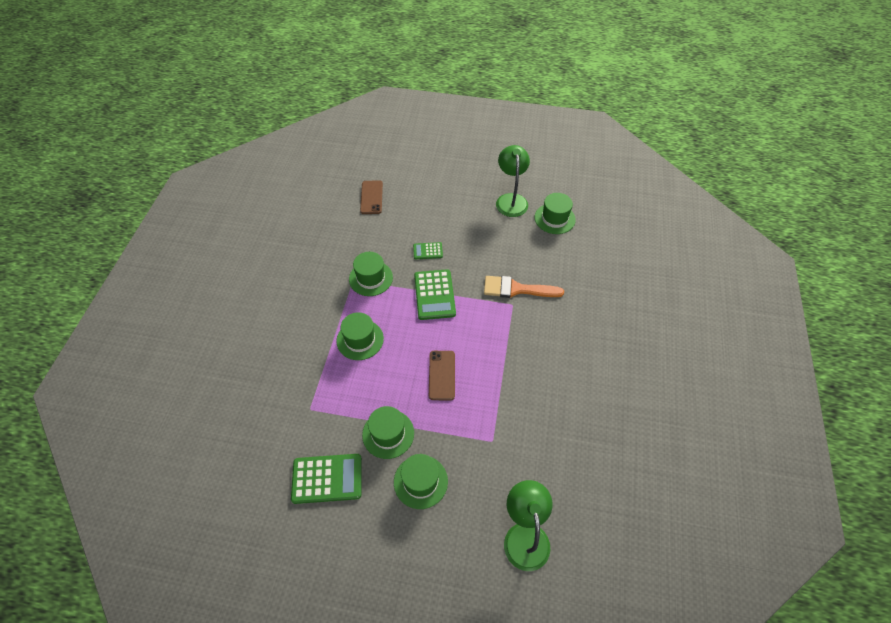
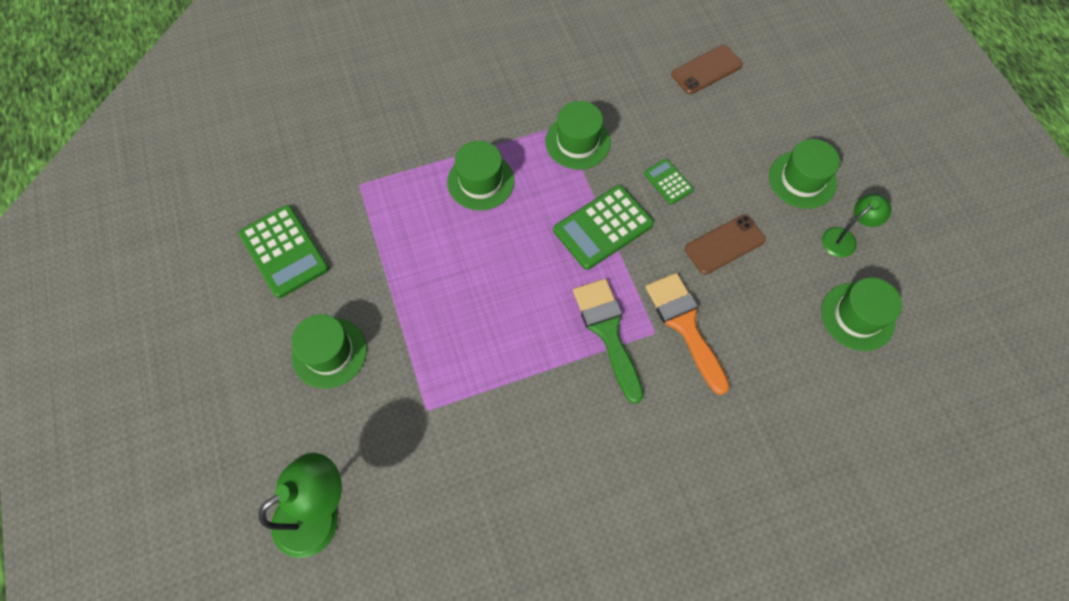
camera: 60 degrees right, 10 degrees up
(388, 434) = (372, 283): green hat -> green hat (802, 180)
(442, 375) = (486, 300): brown phone -> brown phone (724, 244)
(499, 325) = (608, 332): none -> green brush
(511, 200) = (844, 238): green lamp -> green lamp, size x0.61

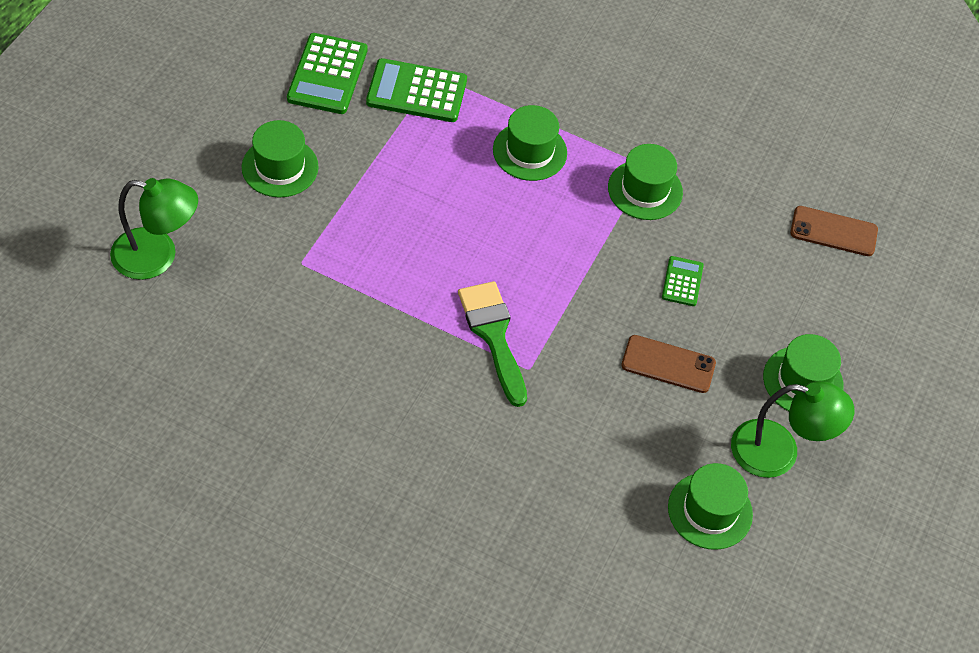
camera: 40 degrees right, 10 degrees down
(603, 227) = (584, 265): green calculator -> green calculator (416, 91)
(608, 332) = (493, 336): green brush -> green brush turned 45 degrees counterclockwise
(685, 325) = (559, 386): orange brush -> none
(844, 238) = (779, 452): green lamp -> green lamp, size x1.63

